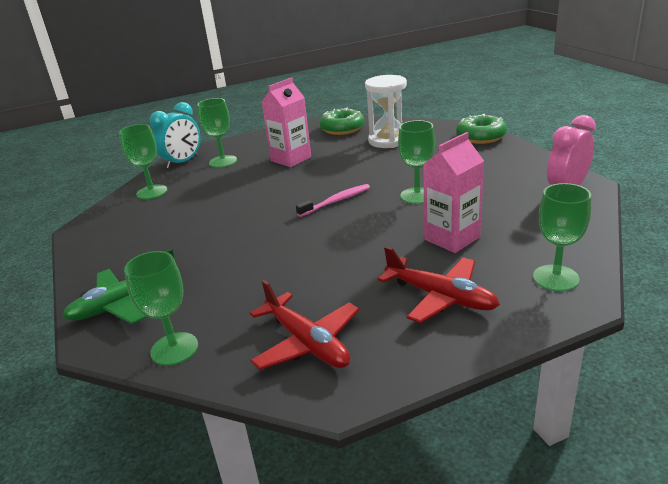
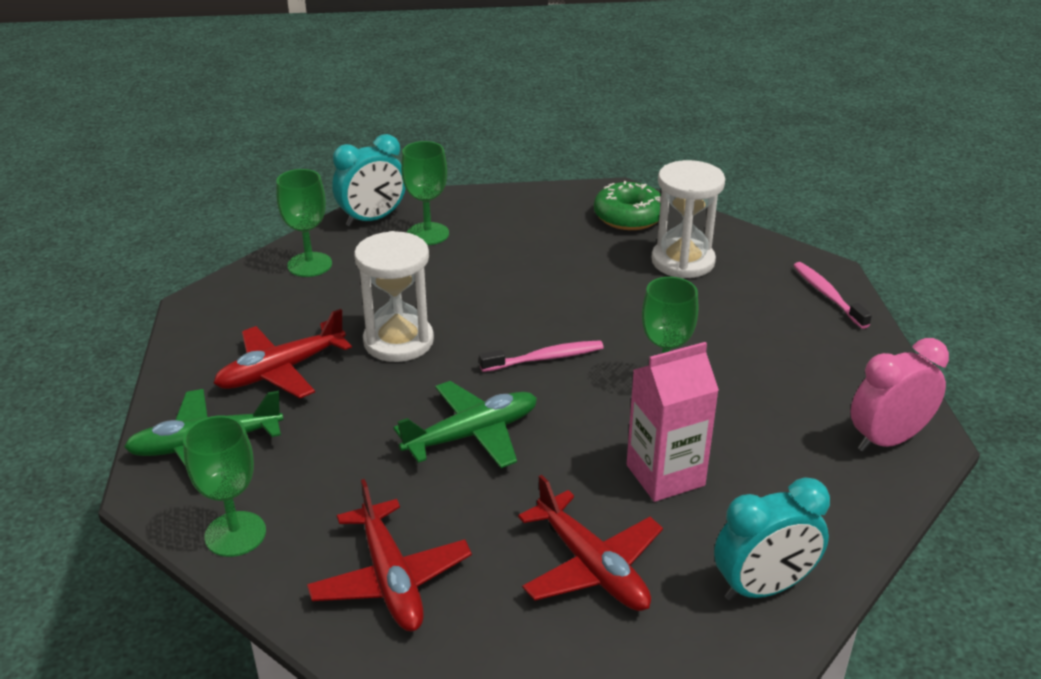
camera: 15 degrees right, 5 degrees up
(160, 249) = (281, 371): none -> red plane
(234, 215) = (398, 341): none -> white hourglass
(291, 159) = (523, 257): pink carton -> none
(314, 249) = (472, 434): none -> green plane
(480, 137) = (827, 295): green donut -> pink toothbrush
(555, 278) = (763, 588): green goblet -> turquoise clock

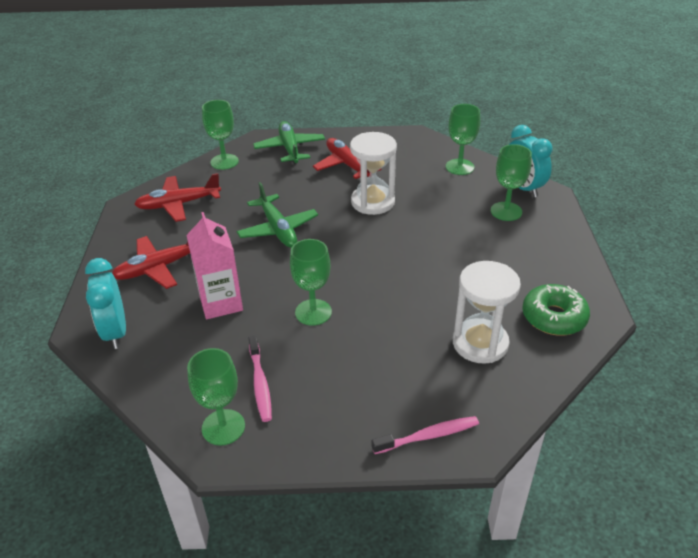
camera: 95 degrees right, 5 degrees up
(545, 358) = (349, 260): pink toothbrush -> pink toothbrush (260, 384)
(887, 440) = (223, 427): pink clock -> green goblet

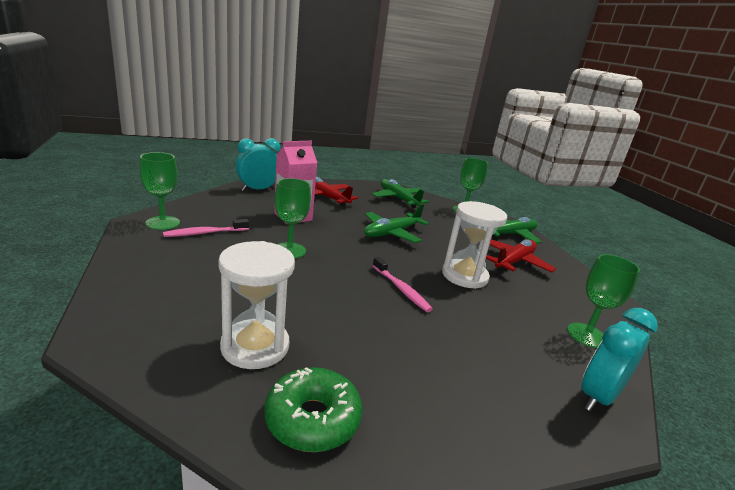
camera: 70 degrees right, 15 degrees down
(178, 204) = (398, 199): red plane -> green plane
(428, 436) = (121, 310): pink toothbrush -> pink toothbrush (401, 289)
(506, 211) = (525, 376): green goblet -> none

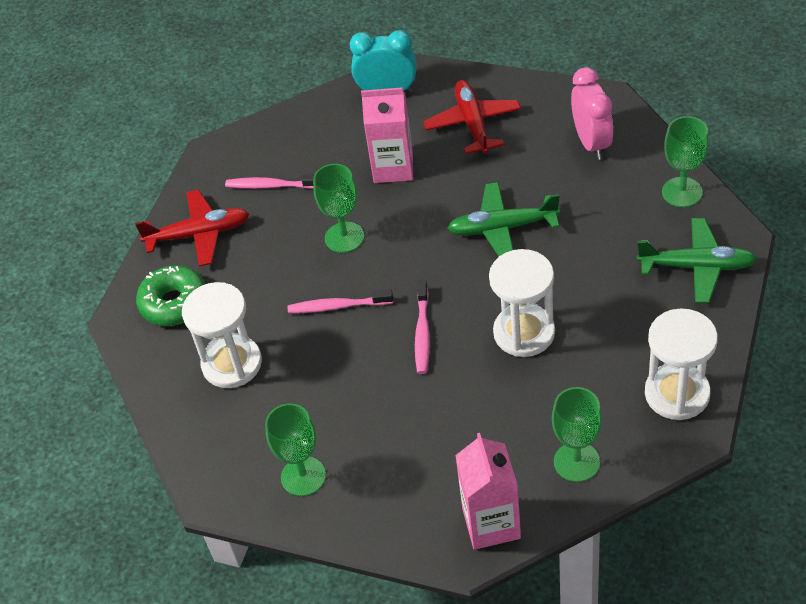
camera: 45 degrees right, 25 degrees up
(163, 223) = (237, 158): green goblet -> green goblet (303, 476)
(312, 419) = (232, 445): green donut -> green donut (174, 303)
(321, 287) = (337, 306): none -> pink toothbrush
(398, 199) = (591, 143): green plane -> pink clock
(514, 262) = (629, 325): red plane -> red plane (199, 234)
(580, 286) = (677, 394): none -> white hourglass
(598, 396) = (491, 523): turquoise clock -> pink carton

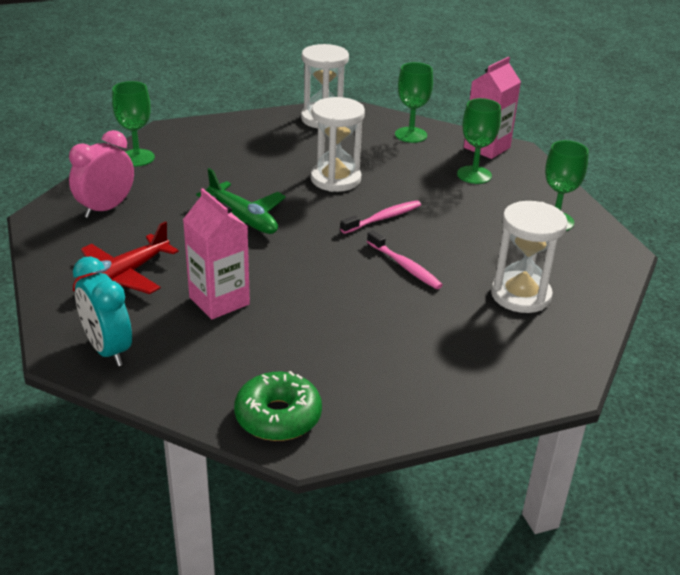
camera: 135 degrees left, 15 degrees down
(174, 303) = (510, 361): green donut -> green donut (278, 416)
(199, 234) = (420, 390): red plane -> none
(271, 186) = (311, 371): pink toothbrush -> none
(344, 237) = (330, 294): green goblet -> green goblet (474, 175)
(697, 266) = (209, 136): green plane -> none

